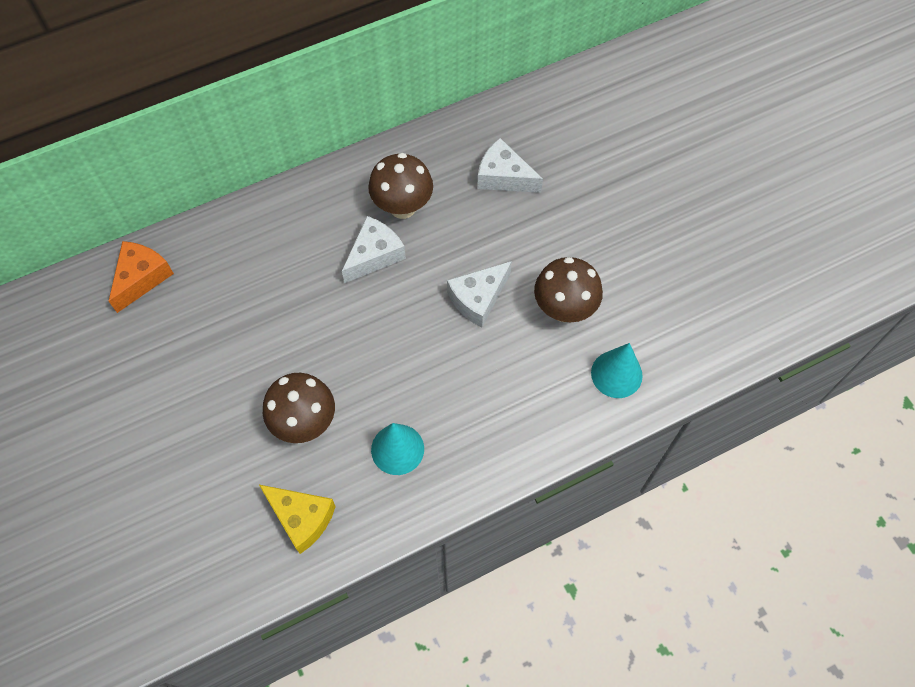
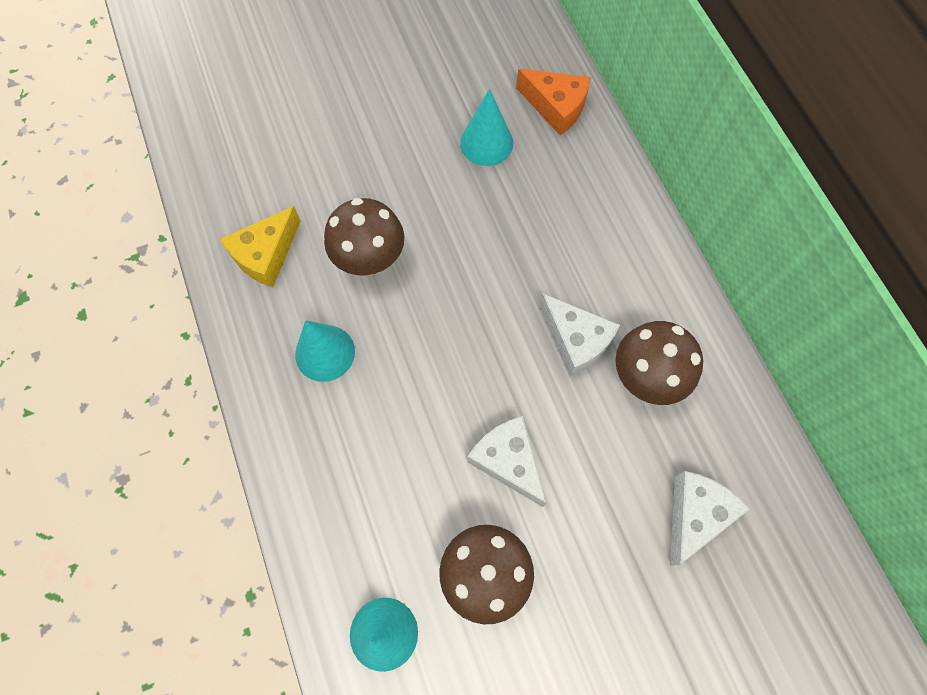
camera: 95 degrees right, 5 degrees up
(179, 334) = (486, 143): none -> turquoise cone

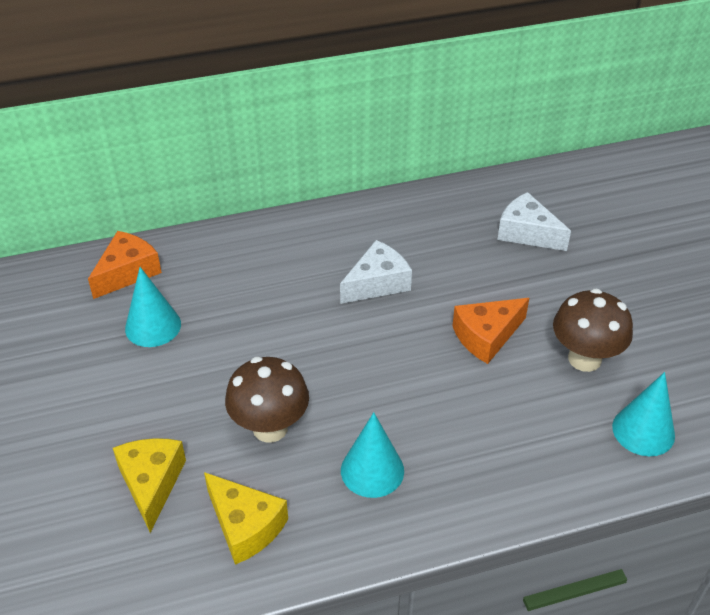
camera: 85 degrees left, 25 degrees down
(308, 178) = (151, 483): none -> yellow cheese
(508, 461) = (486, 336): white cheese -> orange cheese
(645, 377) = (414, 245): brown mushroom -> none

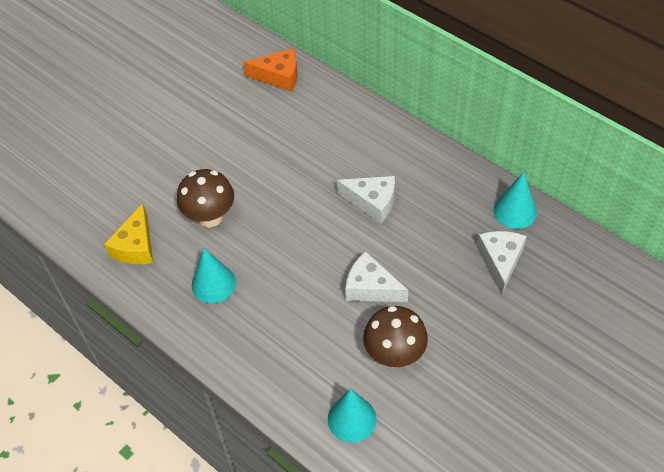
camera: 60 degrees right, 10 degrees up
(151, 483) = (136, 188): yellow cheese -> none
(153, 326) = (246, 116): turquoise cone -> turquoise cone (515, 211)
(486, 336) = (371, 287): orange cheese -> white cheese

